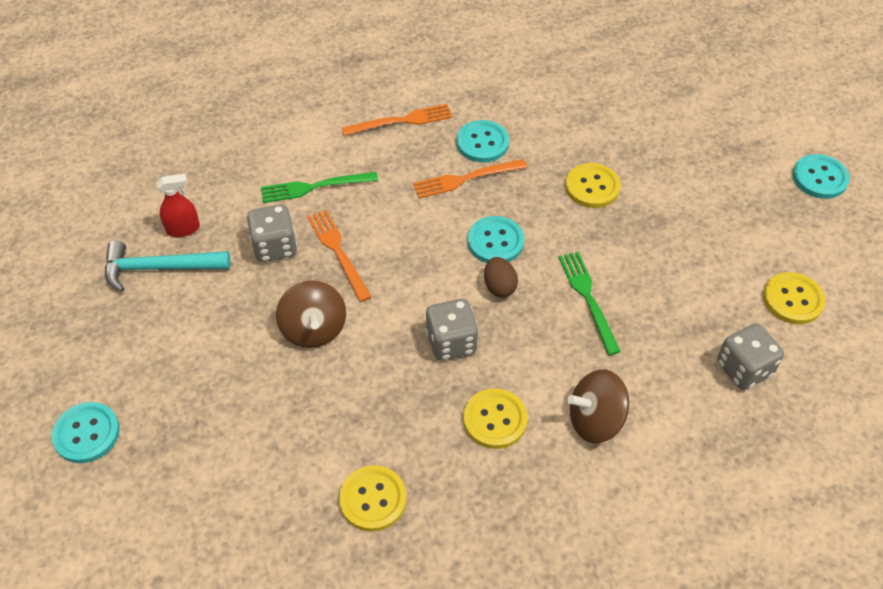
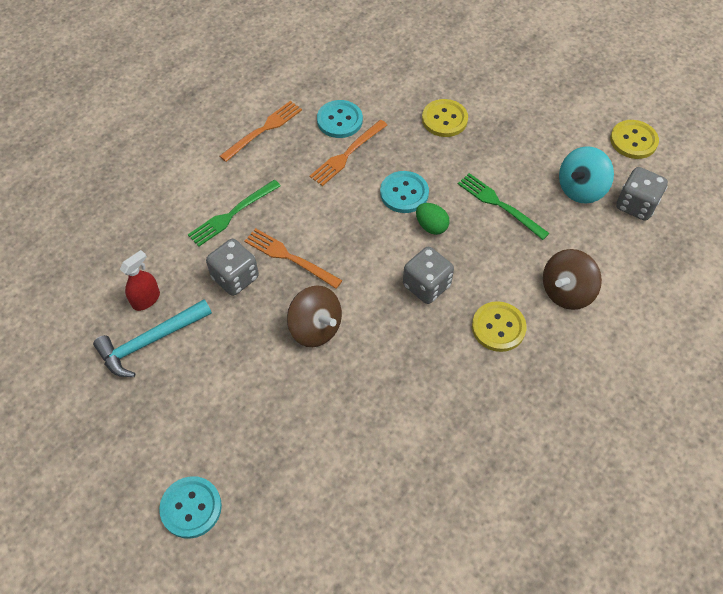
camera: 30 degrees left, 5 degrees up
(373, 499) = (454, 433): yellow button -> none
(499, 286) = (431, 226): brown egg -> green egg
(691, 323) = (581, 189): none -> turquoise spinning top
(819, 178) = (592, 45): turquoise button -> none

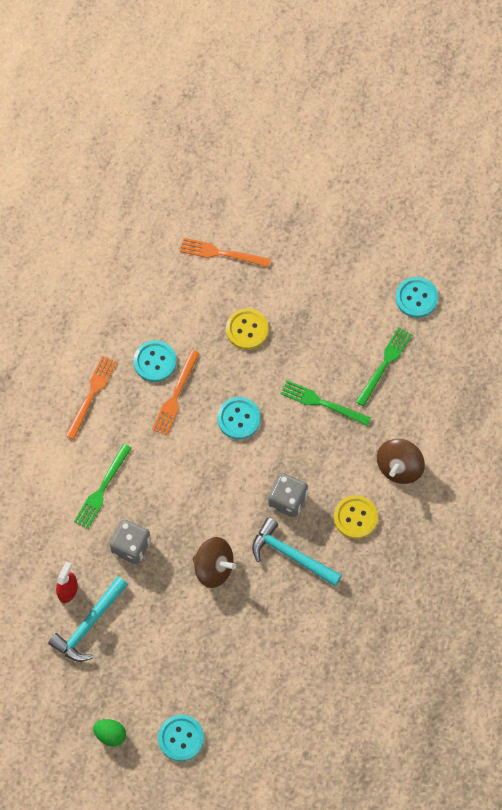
camera: 20 degrees left, 10 degrees up
(289, 257) = (167, 513): orange fork -> orange fork (221, 253)
(409, 343) = (291, 555): none -> turquoise hammer
(431, 226) = (272, 443): green egg -> green egg (110, 734)
(581, 189) = (385, 364): turquoise spinning top -> green fork
(633, 140) = (416, 298): yellow button -> turquoise button
(636, 205) = (434, 365): grey dice -> none

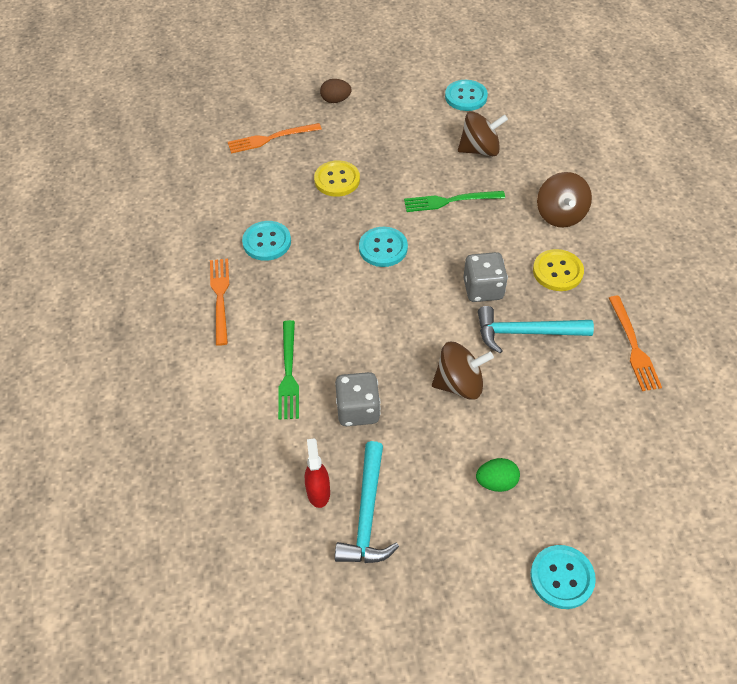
camera: 30 degrees left, 15 degrees down
(110, 734) = (480, 624): green egg -> green egg (496, 482)
(175, 396) = (307, 259): orange fork -> orange fork (633, 346)
(302, 239) = (335, 100): none -> brown egg
(385, 364) = (480, 150): green fork -> brown spinning top

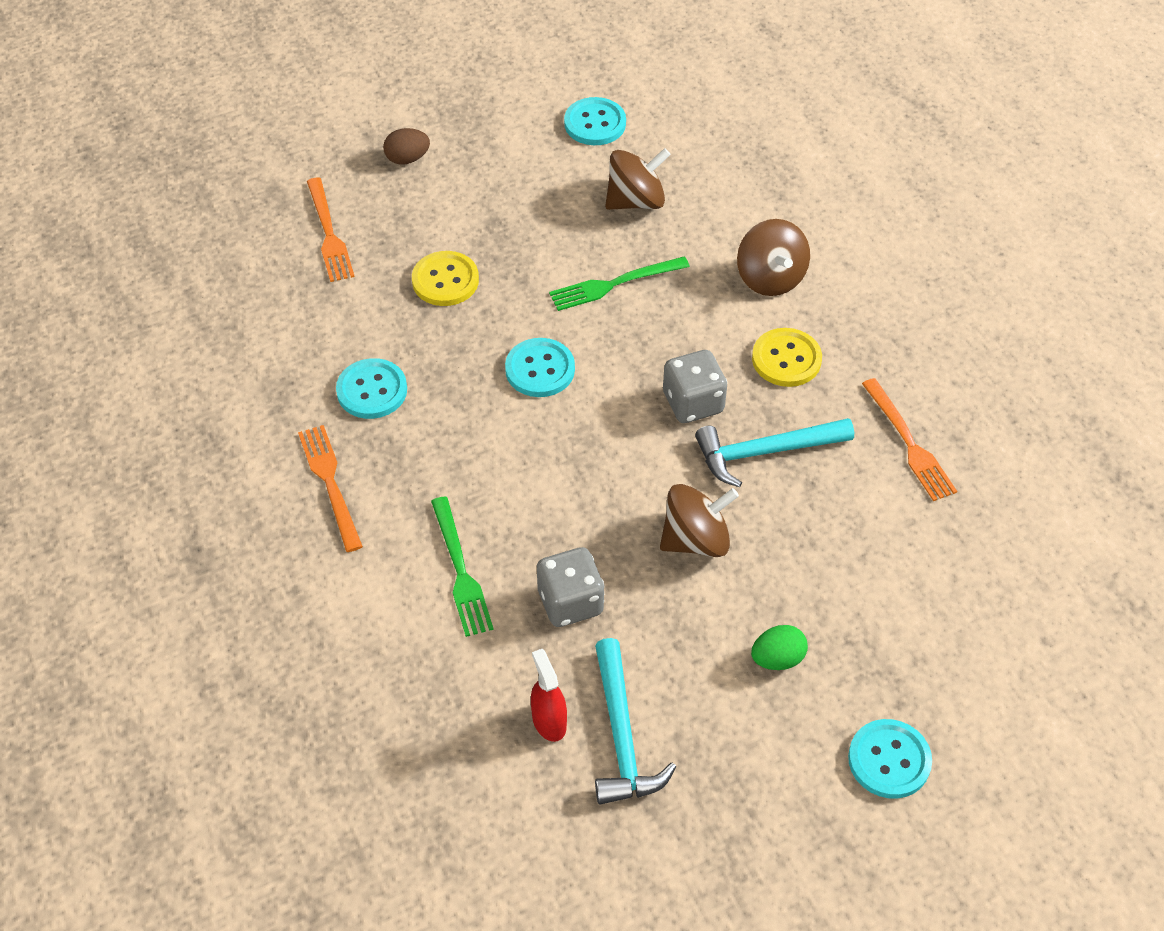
camera: 15 degrees left, 0 degrees up
(271, 138) = (329, 234): orange fork -> orange fork turned 75 degrees counterclockwise

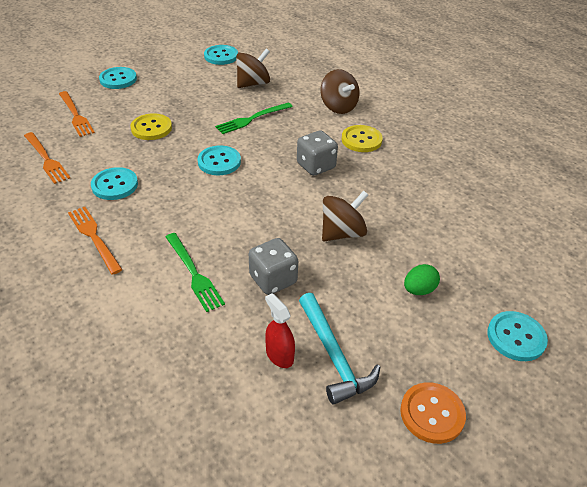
camera: 15 degrees left, 10 degrees down
(407, 159) = (118, 79): brown egg -> turquoise button
(726, 843) = (432, 414): none -> orange button
(765, 452) = (367, 183): turquoise hammer -> none
(909, 444) = (446, 169): orange fork -> orange fork (46, 159)

